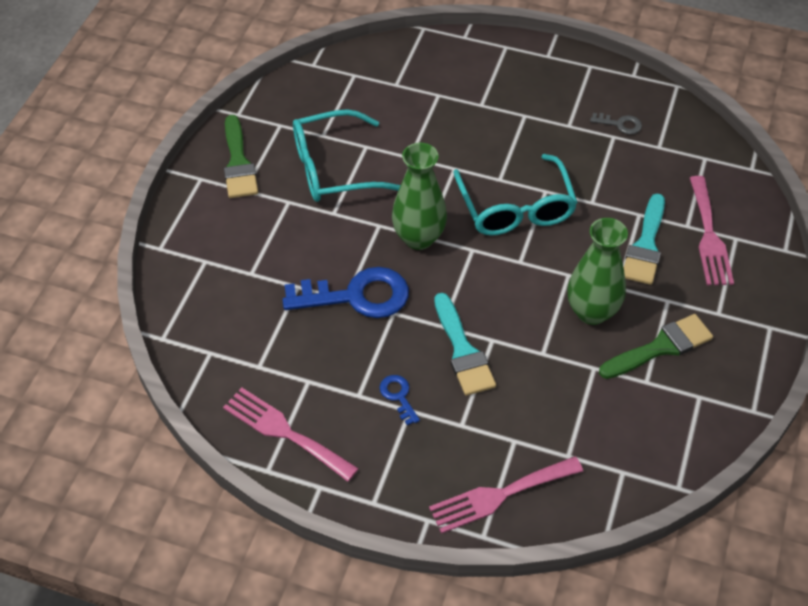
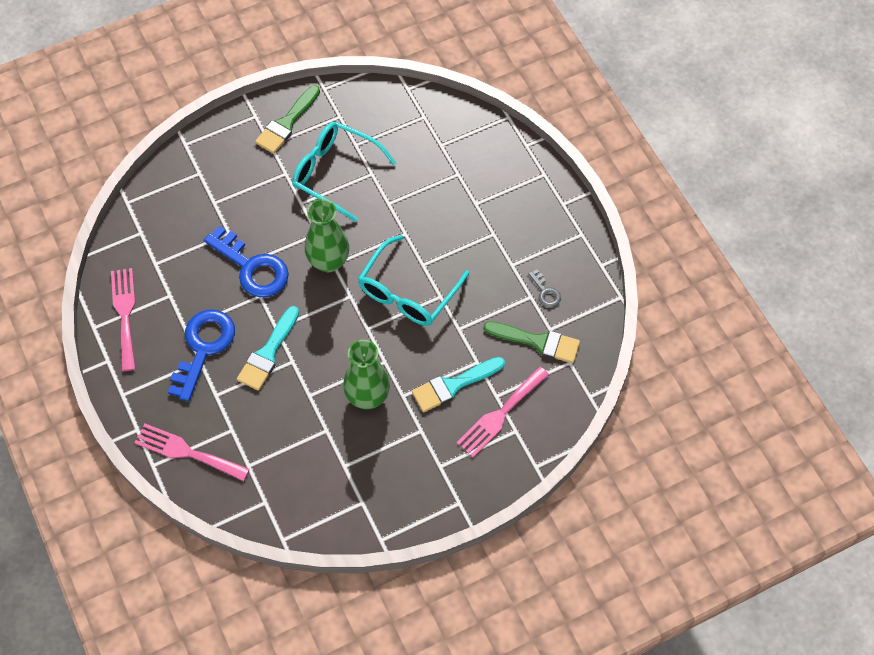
camera: 45 degrees right, 10 degrees up
(398, 396) = (203, 348): blue key -> blue key, size x2.20
(661, 347) = (379, 454): green brush -> green brush (537, 342)

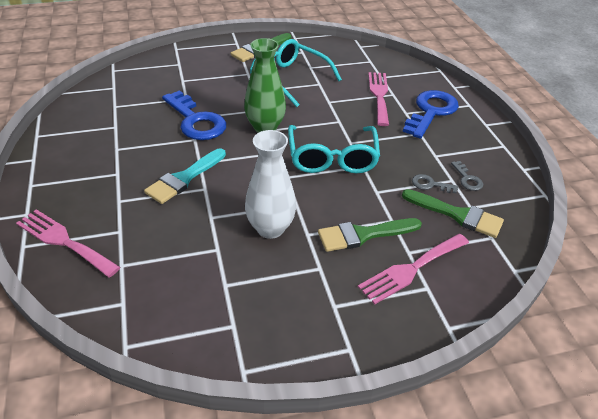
camera: 10 degrees right, 20 degrees down
(125, 314) = (69, 132): pink fork -> pink fork (379, 95)
(203, 348) = (125, 165): blue key -> blue key (431, 112)
(367, 396) = (270, 228): green vase -> white vase
(408, 292) = (332, 158): turquoise glasses -> turquoise glasses turned 45 degrees counterclockwise
(453, 385) = (363, 235): turquoise brush -> green brush
(509, 308) = (430, 184): none -> grey key

